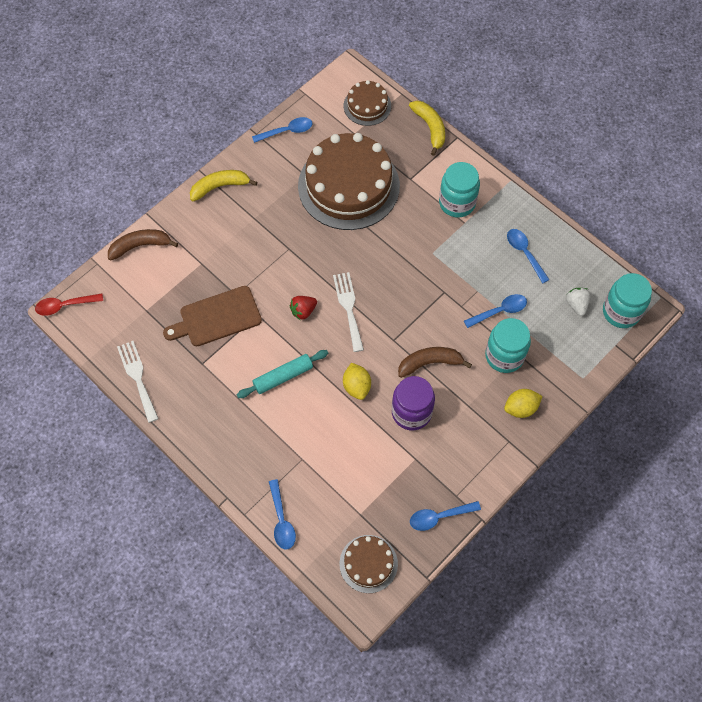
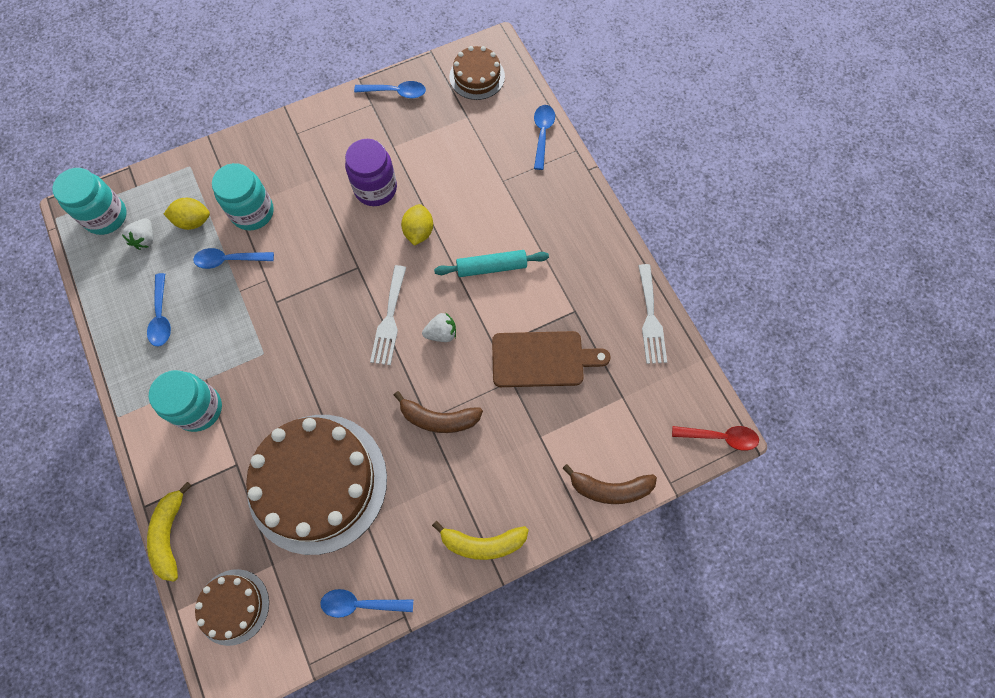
camera: 160 degrees left, 5 degrees up
(303, 311) = (441, 333): red strawberry -> white strawberry
(430, 363) = (332, 230): brown banana -> brown banana (438, 418)
(521, 408) = (267, 158): yellow lemon -> yellow lemon (193, 221)

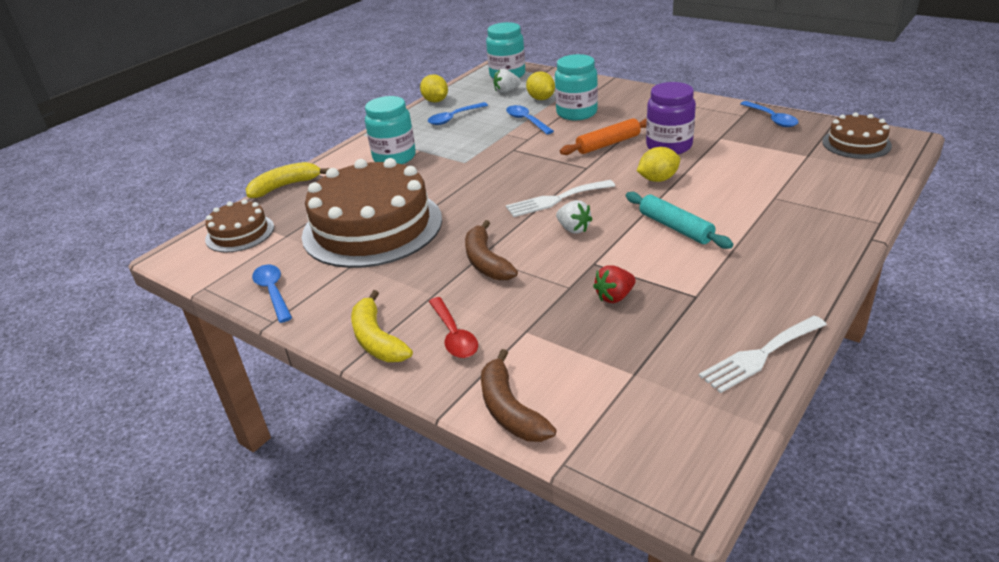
camera: 65 degrees right, 35 degrees down
(102, 313) = (435, 101): none -> yellow lemon
(332, 227) = (608, 144): none -> orange rolling pin
(542, 134) = (861, 197): blue spoon -> none
(542, 359) = (614, 297): brown cutting board -> red strawberry
(720, 437) = (674, 490): red spoon -> red spoon (454, 335)

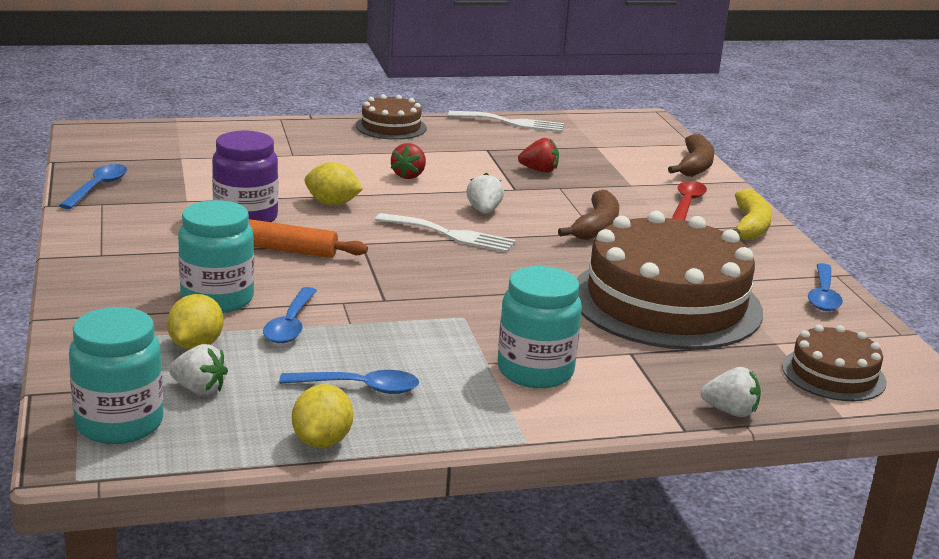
camera: 145 degrees left, 10 degrees down
(285, 186) = (730, 411): yellow banana -> white strawberry
(675, 227) = (408, 176): turquoise rolling pin -> red strawberry
(856, 143) = (124, 144): brown cake -> brown cake (391, 127)

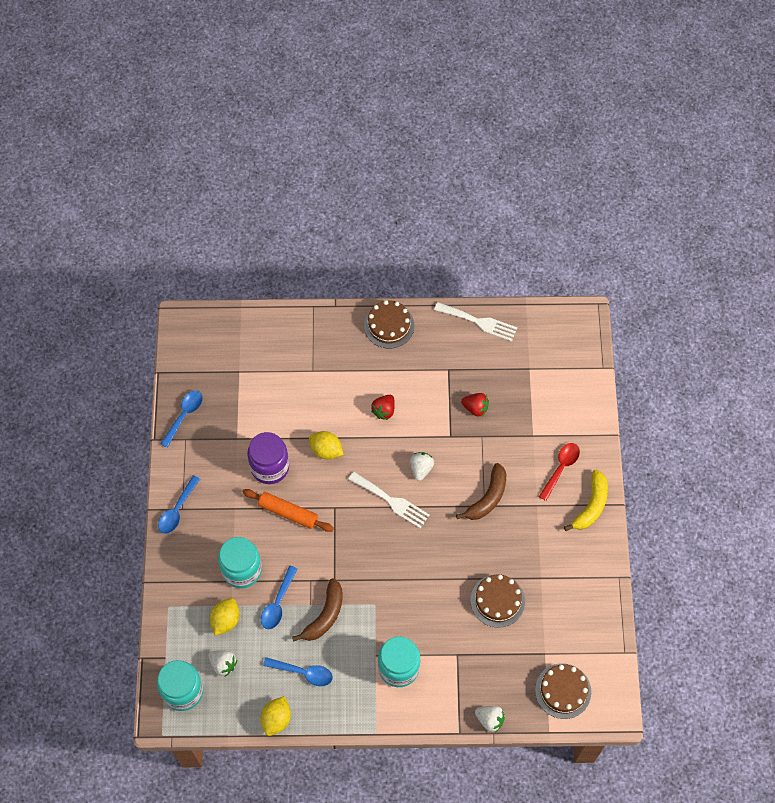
camera: 15 degrees right, 40 degrees up
(666, 302) = (497, 600): brown cake -> brown cake, size x0.49
(695, 166) = (590, 407): brown banana -> brown banana (325, 615)
(823, 295) = (598, 602): blue spoon -> blue spoon (177, 510)

